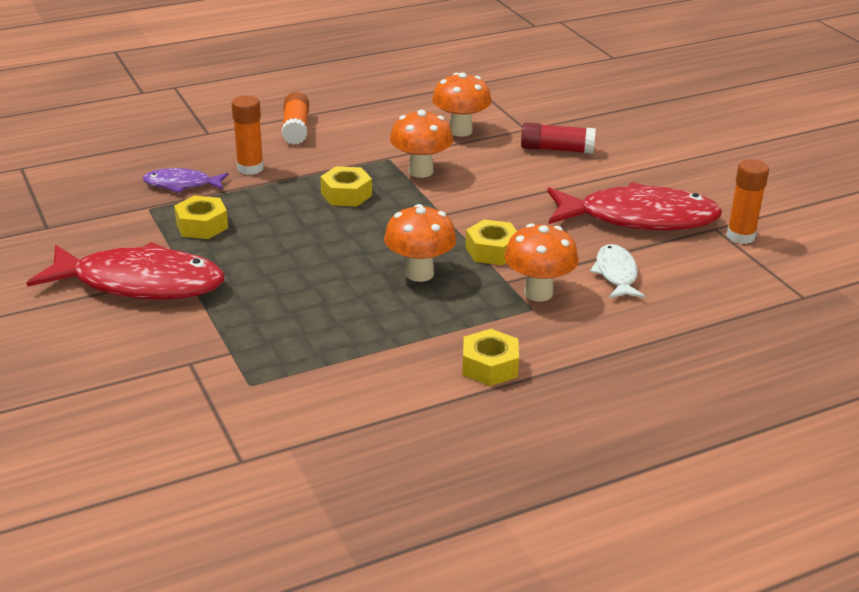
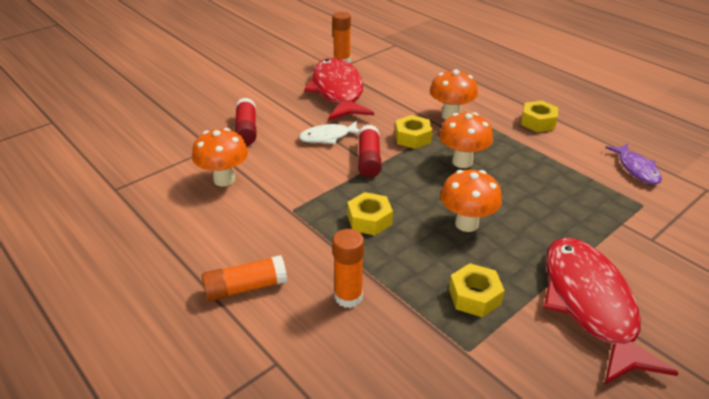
camera: 105 degrees left, 5 degrees up
(181, 184) = (407, 341): purple fish -> purple fish (636, 169)
(420, 171) = (309, 188): orange mushroom -> orange mushroom (466, 224)
(457, 213) = (369, 159): none -> red glue stick
(616, 274) = (410, 93): white fish -> white fish (328, 137)

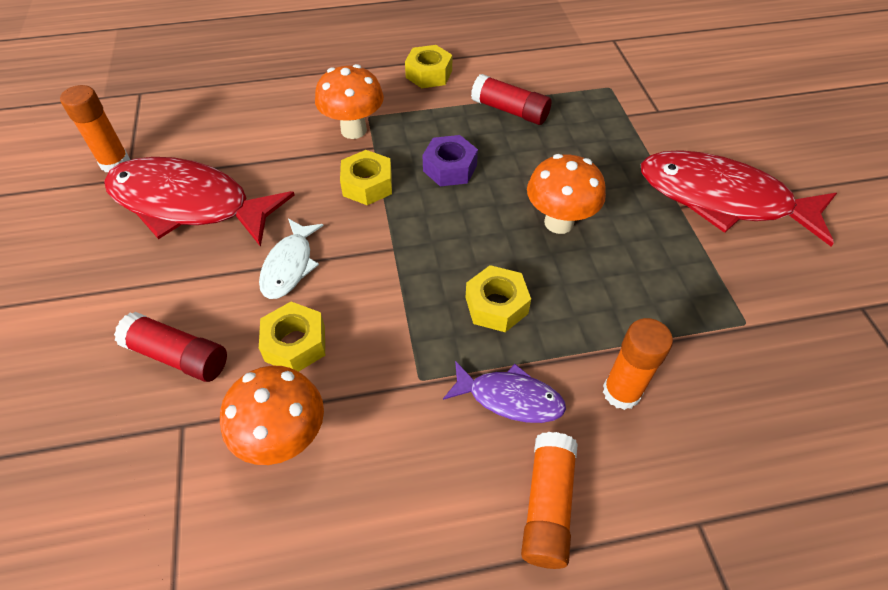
camera: 60 degrees left, 15 degrees up
(369, 159) = (376, 247): red glue stick -> red glue stick (510, 110)
(462, 162) = (450, 168): orange mushroom -> purple nut
(474, 296) = (673, 277): yellow nut -> yellow nut (295, 344)
(636, 169) = (557, 59): purple fish -> purple fish (510, 398)

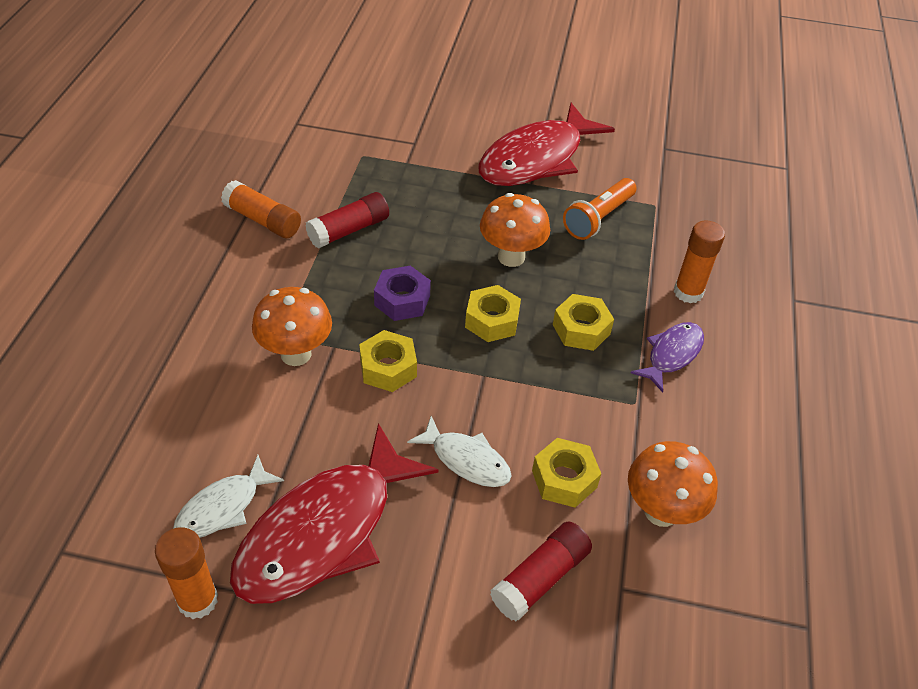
camera: 70 degrees left, 5 degrees down
(194, 146) = (223, 507): none -> white fish
(429, 74) = (246, 266): yellow nut -> yellow nut (492, 320)
(547, 505) = (762, 367): orange glue stick -> orange glue stick (262, 220)
(675, 276) = (598, 218): none -> orange flashlight

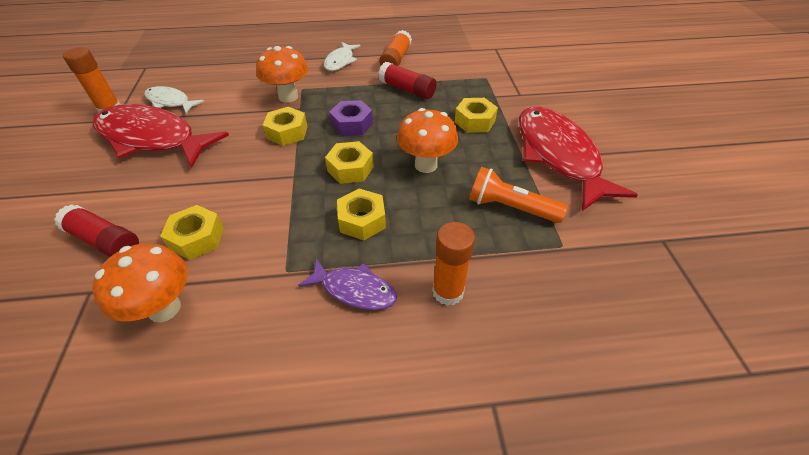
camera: 75 degrees right, 0 degrees up
(449, 195) = (474, 121): none -> yellow nut
(466, 460) = (211, 183): white fish -> white fish (340, 61)
(536, 159) = (558, 155): red fish -> red fish turned 45 degrees clockwise

